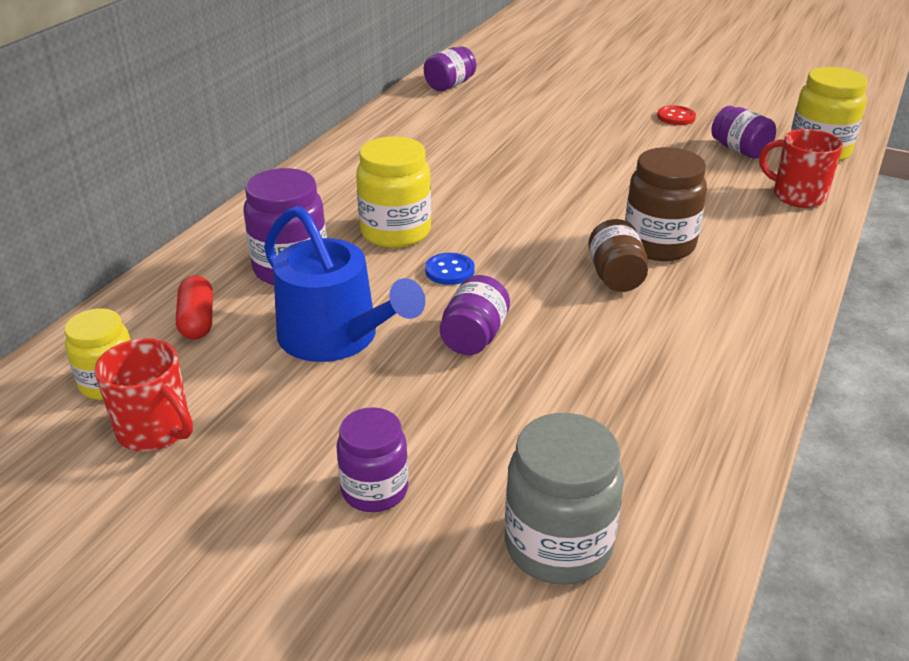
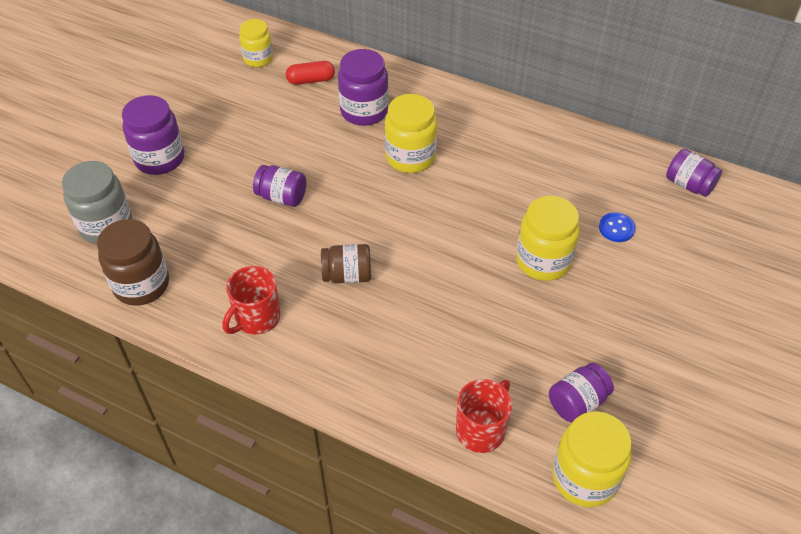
camera: 90 degrees right, 15 degrees up
(155, 430) = (219, 80): red mug -> red mug (256, 318)
(336, 337) = (288, 136): blue watering can -> none
(374, 490) = (160, 159): purple jar -> purple jar, size x1.51
(449, 271) = (359, 185): blue button -> blue button (616, 228)
(565, 157) = (543, 261): none -> yellow jar
(659, 245) = (392, 308): brown jar -> brown jar (141, 285)
(676, 117) = (650, 360): red button -> none

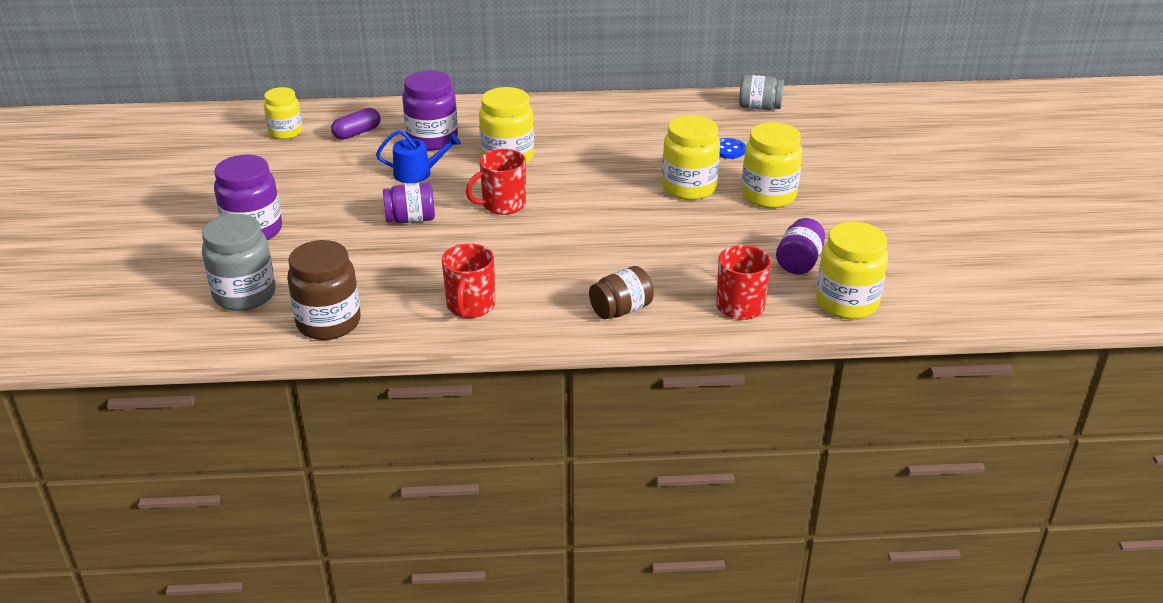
camera: 30 degrees left, 15 degrees down
(311, 80) = (357, 133): red capsule -> purple capsule
(324, 146) = (417, 173): none -> blue watering can
(347, 275) = (527, 250): brown jar -> brown jar (621, 310)
(366, 212) = (502, 205): none -> red mug
(612, 304) = (768, 195): none -> yellow jar
(689, 185) = (759, 107): purple jar -> grey jar

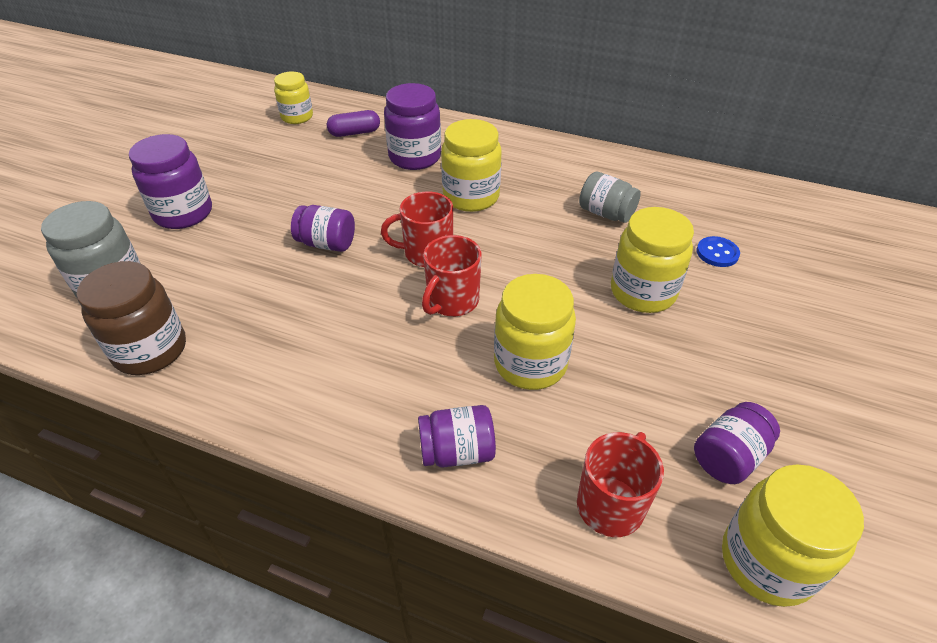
camera: 25 degrees right, 10 degrees up
(417, 173) = (373, 191): blue watering can -> none
(470, 306) = (298, 380): red mug -> red mug (452, 301)
(621, 310) = (457, 451): brown jar -> purple jar
(759, 107) = (782, 206): grey jar -> grey jar (606, 213)
(768, 195) = (736, 334): yellow jar -> yellow jar (530, 363)

